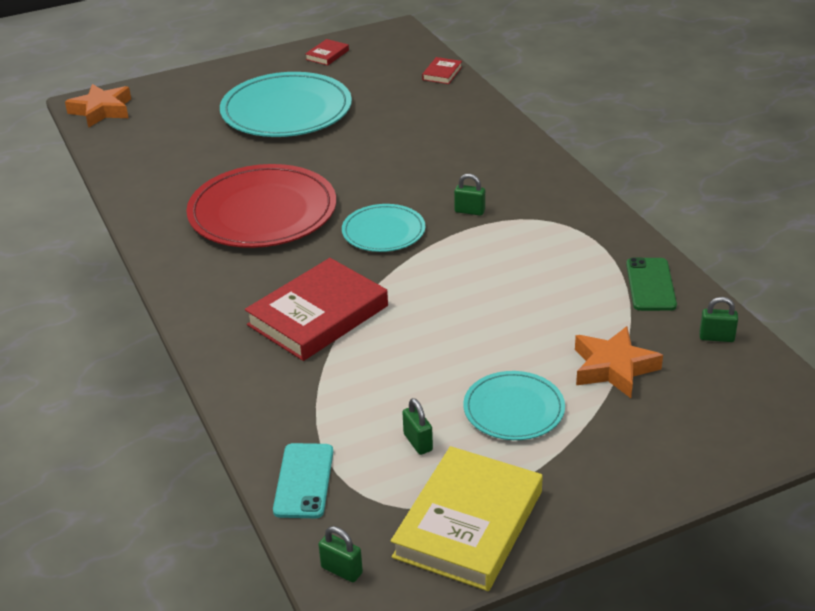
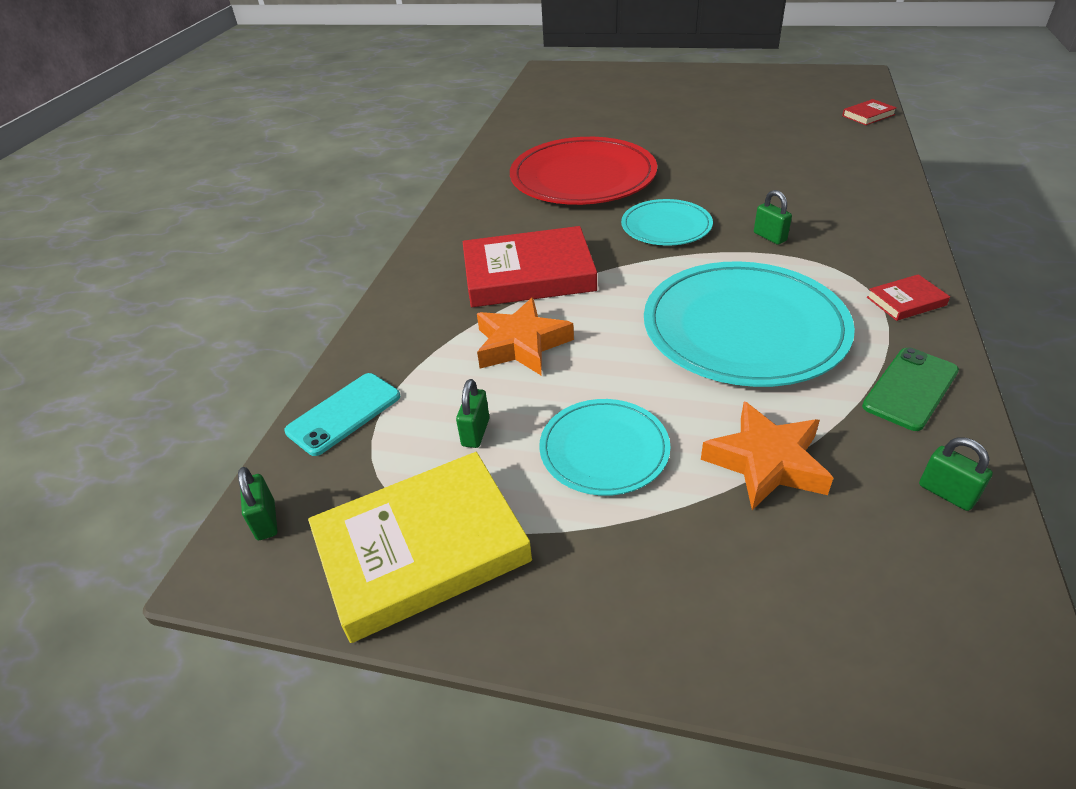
camera: 40 degrees right, 5 degrees up
(102, 110) = (554, 76): orange star -> orange star (521, 344)
(286, 110) = (691, 109): turquoise plate -> turquoise plate (744, 328)
(327, 55) = (773, 78): red book -> red book (906, 301)

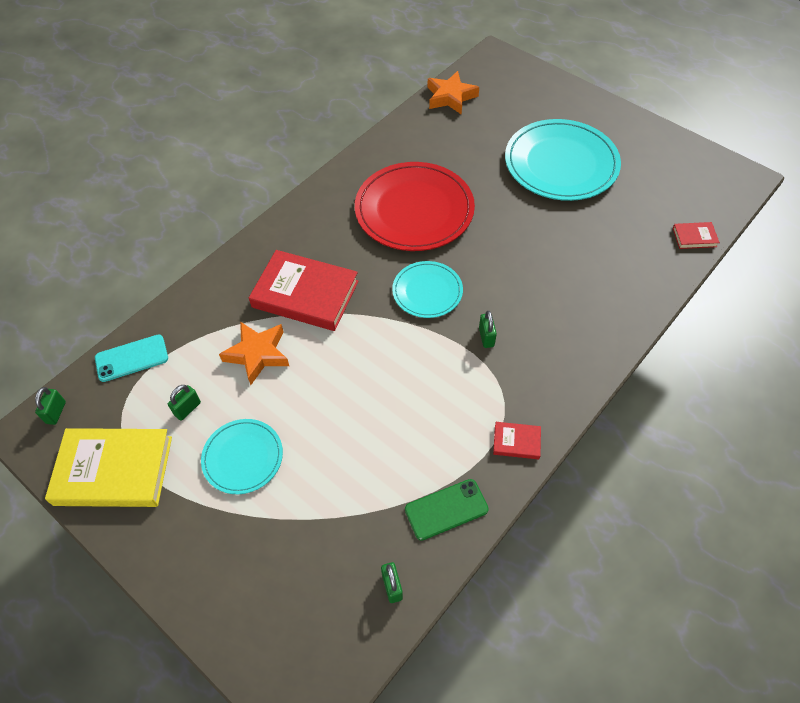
camera: 25 degrees right, 15 degrees up
(744, 328) = (394, 410): turquoise plate -> turquoise plate (561, 163)
(766, 462) = (318, 513): orange star -> orange star (450, 97)

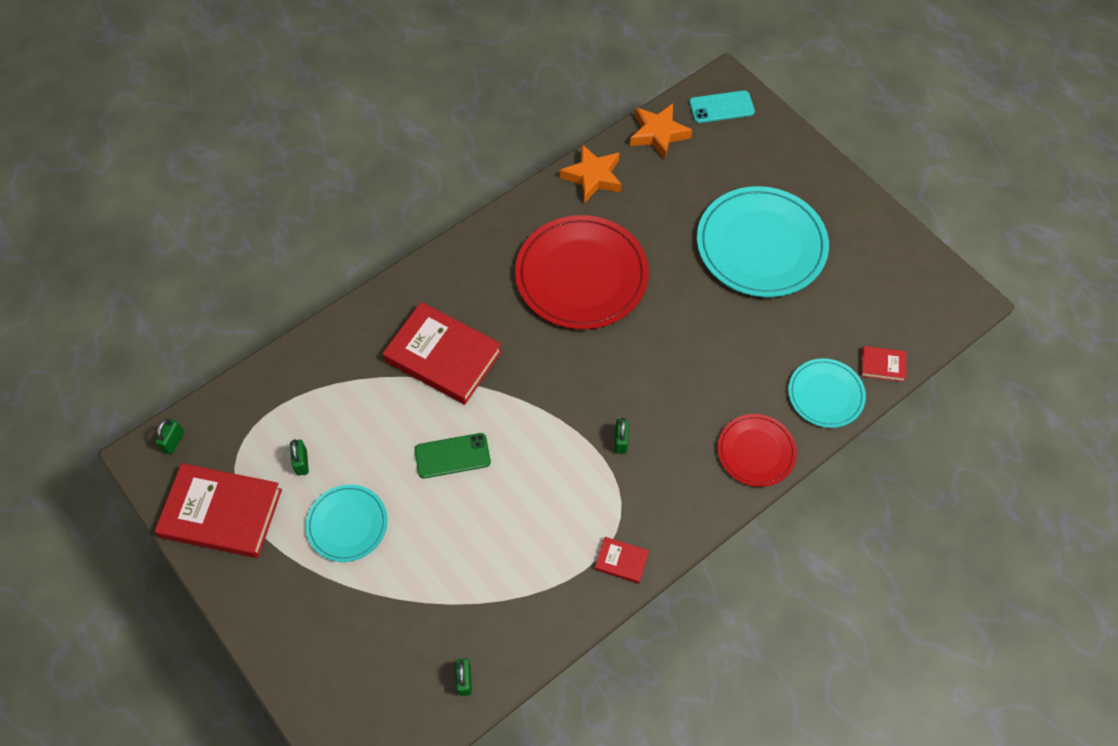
camera: 10 degrees right, 5 degrees up
(114, 470) = (221, 513): yellow book -> red book
(132, 358) = (254, 396): turquoise phone -> turquoise phone (721, 107)
(187, 409) = (302, 462): green padlock -> green padlock turned 60 degrees counterclockwise
(257, 354) = (381, 416): orange star -> orange star (593, 177)
(427, 291) = (572, 377): turquoise plate -> turquoise plate (825, 394)
(446, 509) = (534, 616): green phone -> green phone (452, 456)
(610, 324) = (756, 451): none -> red plate

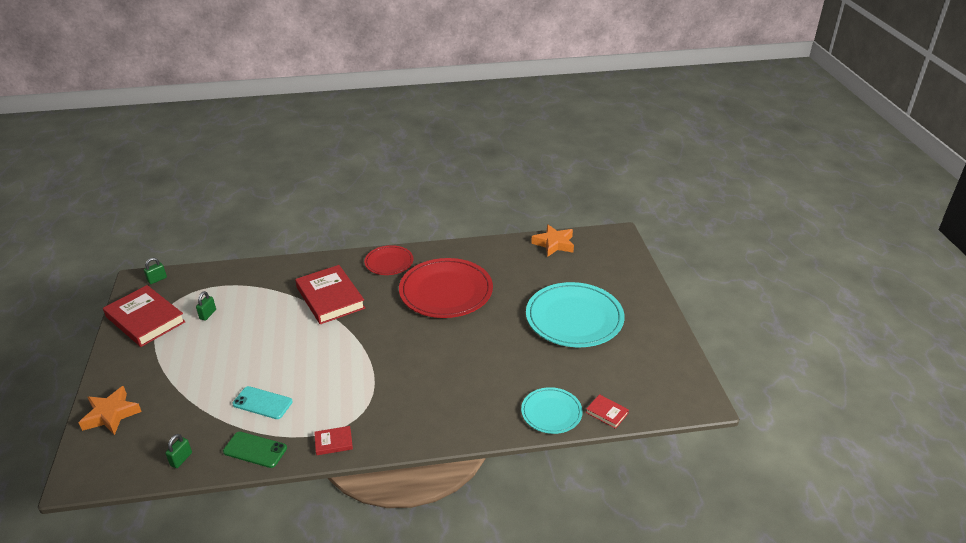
camera: 30 degrees right, 25 degrees down
(347, 524) = (200, 352): turquoise plate -> none
(452, 456) = (289, 345): green phone -> green phone (255, 450)
(593, 177) = (495, 250): orange star -> orange star (111, 415)
(621, 441) = (393, 380): green padlock -> none
(621, 561) = (333, 442): red book -> red book turned 60 degrees counterclockwise
(721, 107) = (606, 245): turquoise phone -> turquoise phone (262, 403)
(756, 451) = (475, 423): red plate -> red plate (389, 262)

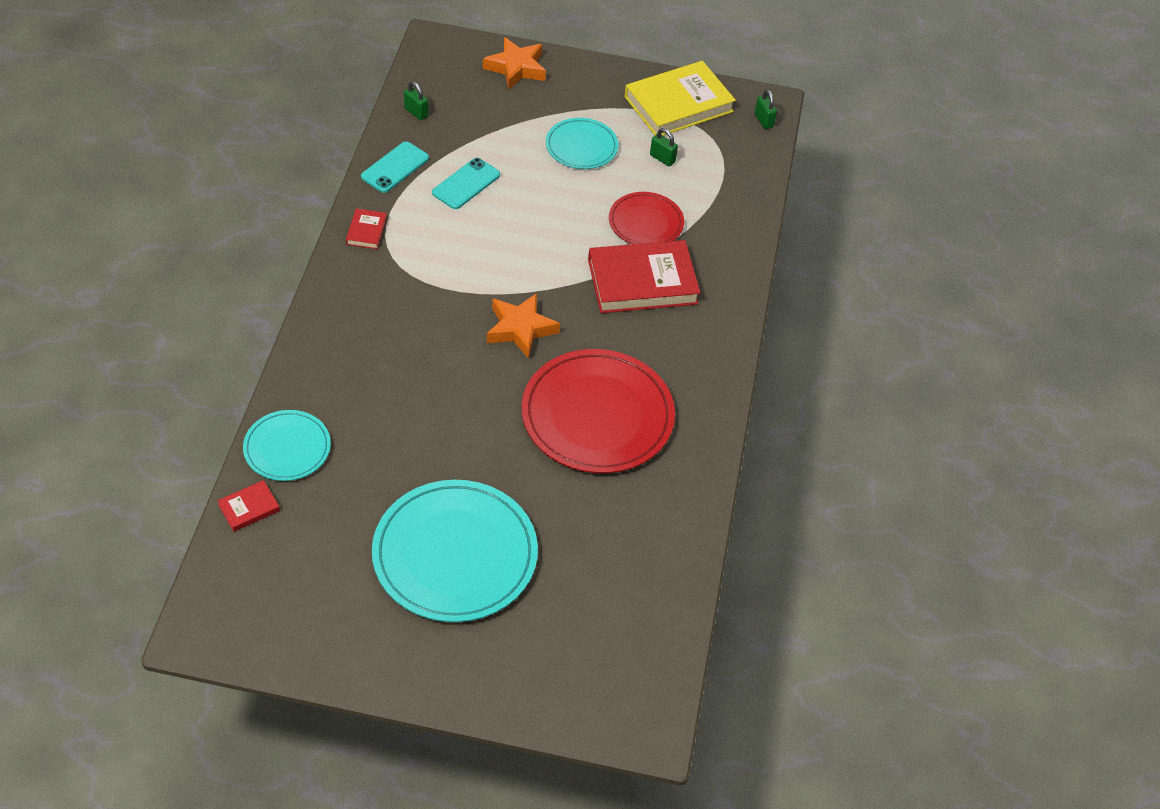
camera: 105 degrees right, 15 degrees up
(145, 319) = (678, 104): red book -> yellow book
(203, 355) = (581, 146): none -> turquoise plate
(255, 450) = (395, 167): green phone -> turquoise phone
(389, 262) = (703, 367): red plate -> red plate (646, 222)
(554, 244) = (663, 610): orange star -> orange star (520, 329)

